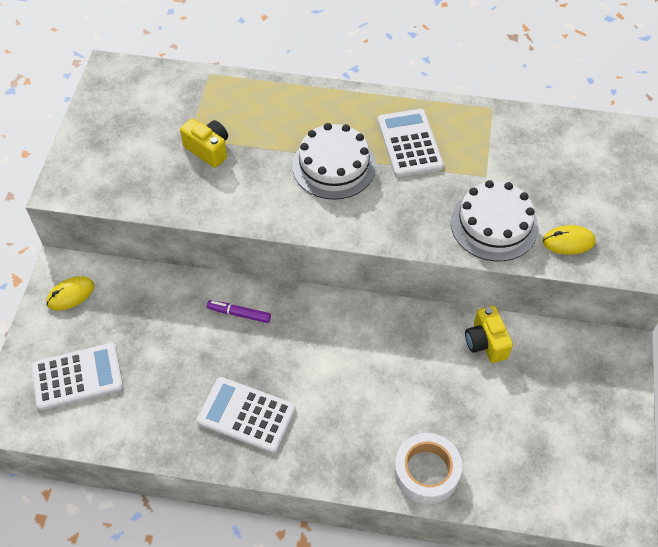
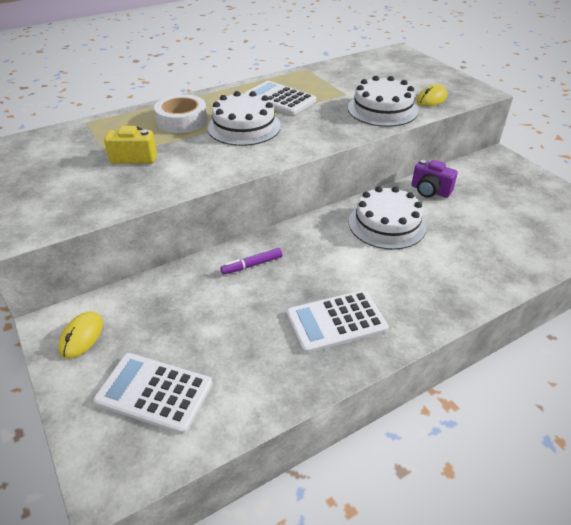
camera: 40 degrees left, 15 degrees down
(77, 377) = (154, 392): white calculator -> white calculator turned 105 degrees counterclockwise
(396, 352) = (387, 224): none -> white cake
(426, 471) = (494, 273): white tape -> white tape (182, 120)
(485, 343) = (430, 191): yellow camera -> purple camera

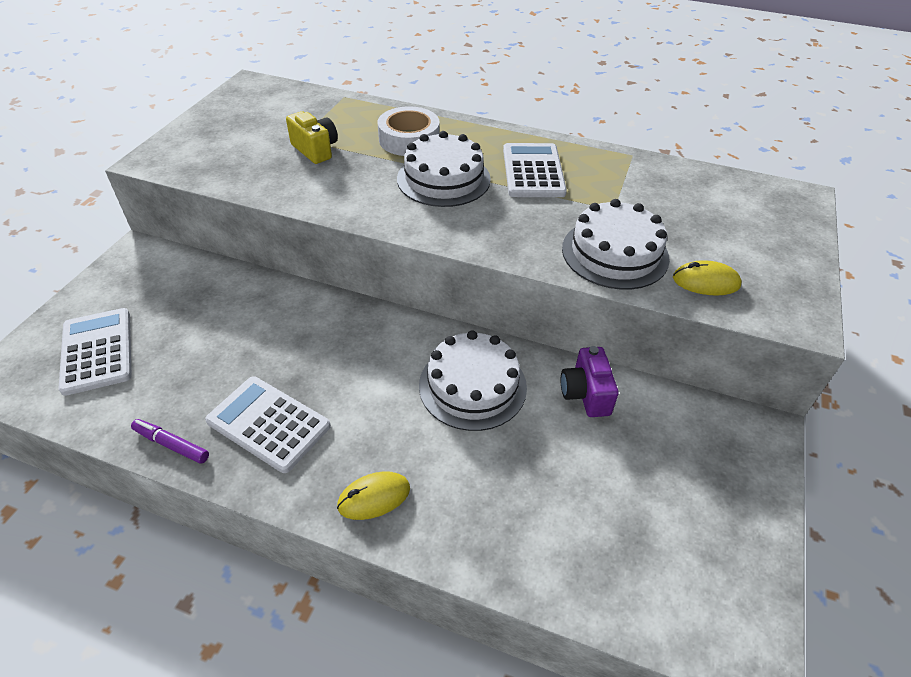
camera: 50 degrees right, 5 degrees up
(81, 336) = (134, 274): yellow mouse -> yellow mouse (374, 497)
(252, 265) = (304, 319): purple marker -> purple marker (171, 445)

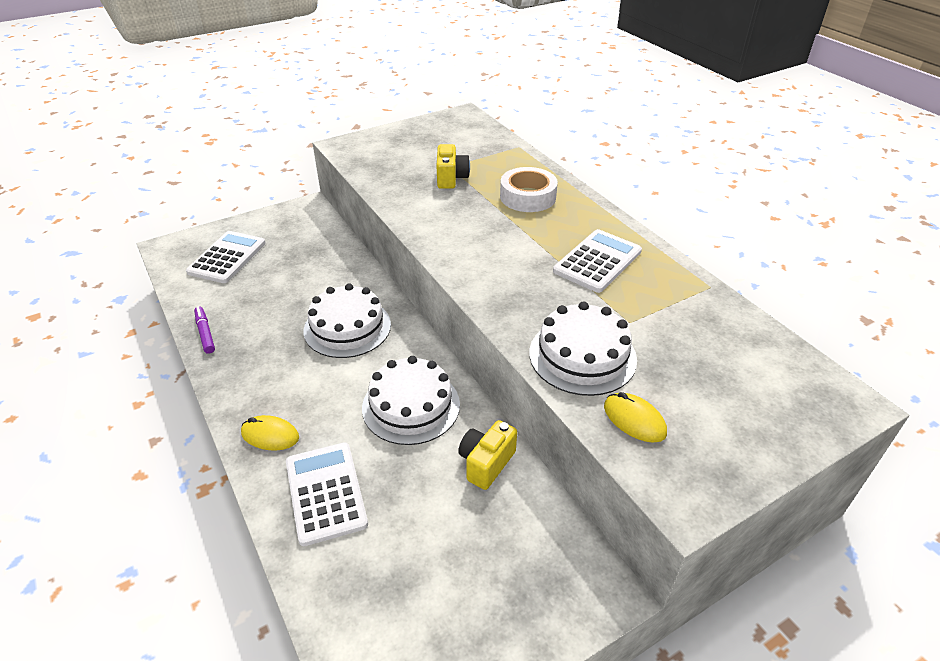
camera: 40 degrees right, 5 degrees down
(268, 424) = (264, 352): white calculator -> white calculator (326, 493)
(443, 179) = (517, 236): white cake -> white cake (347, 327)
(585, 394) = (486, 463): purple camera -> yellow camera

